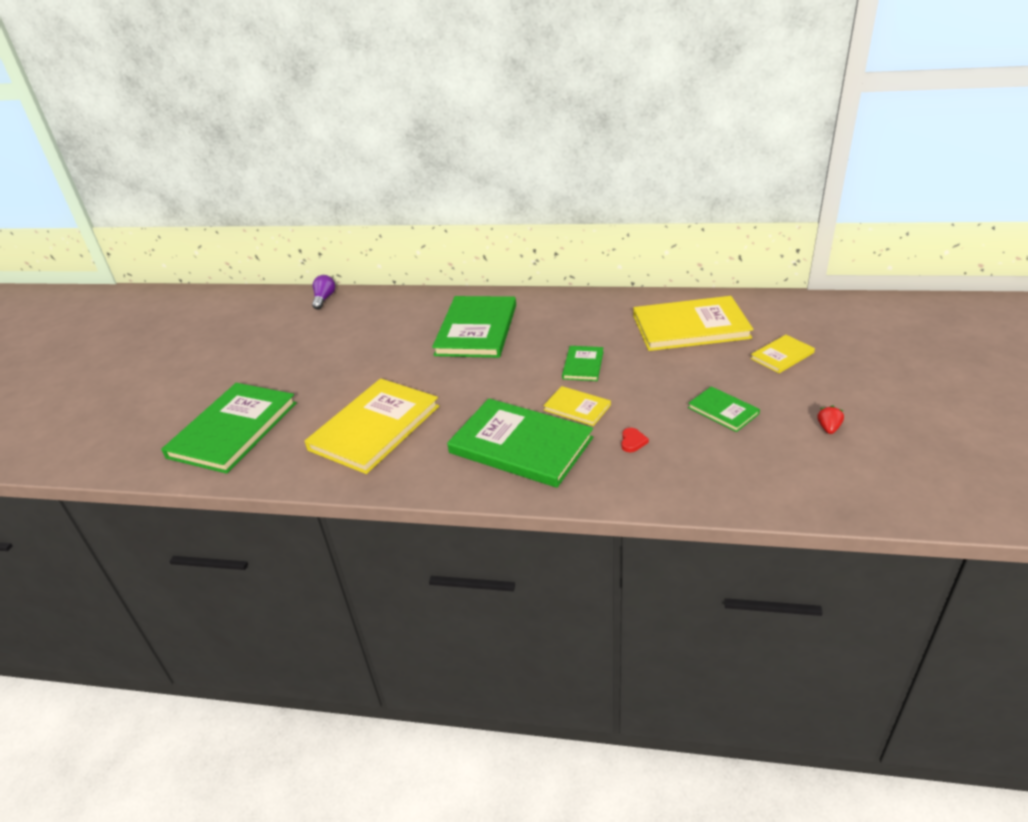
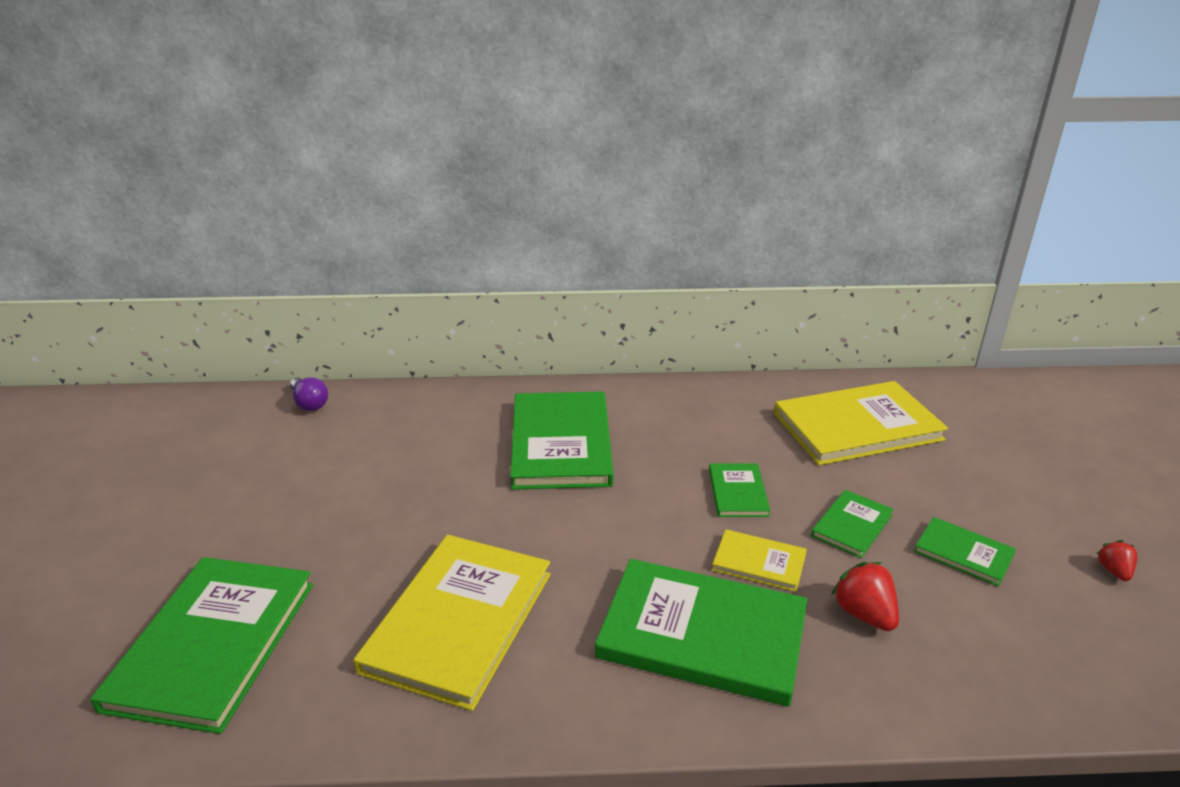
camera: 15 degrees left, 5 degrees down
(324, 299) = (309, 403): purple light bulb -> purple light bulb turned 150 degrees clockwise
(632, 442) = (864, 614): red heart -> red strawberry
(652, 389) = (851, 525): none -> green book
(782, 356) = (996, 464): yellow book -> none

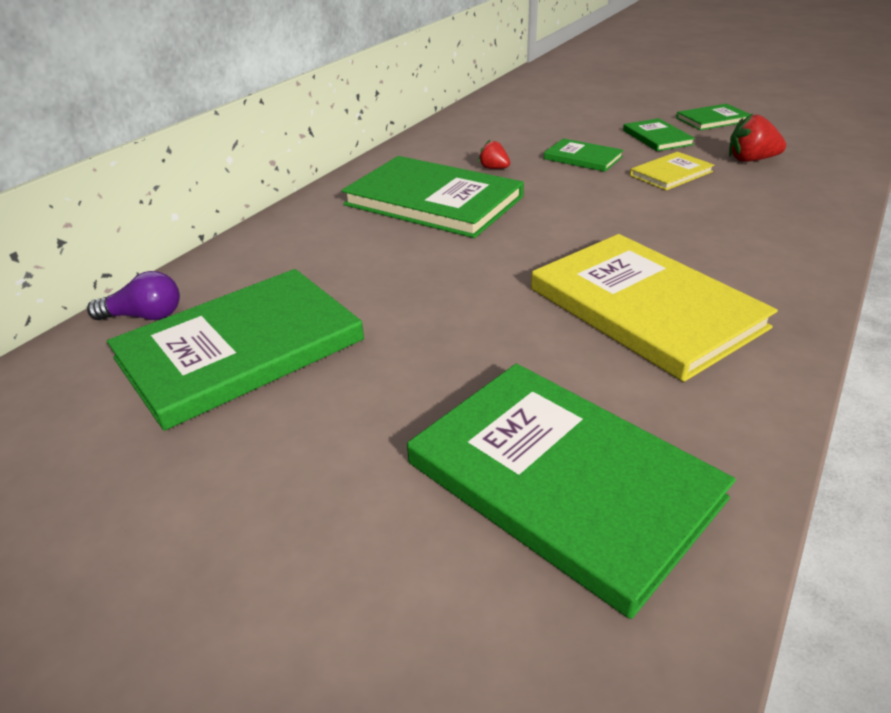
camera: 55 degrees left, 5 degrees up
(702, 634) = (736, 212): green book -> green book (240, 349)
(857, 427) = (550, 105): yellow book -> none
(1114, 571) = (758, 95): red strawberry -> red strawberry (494, 168)

